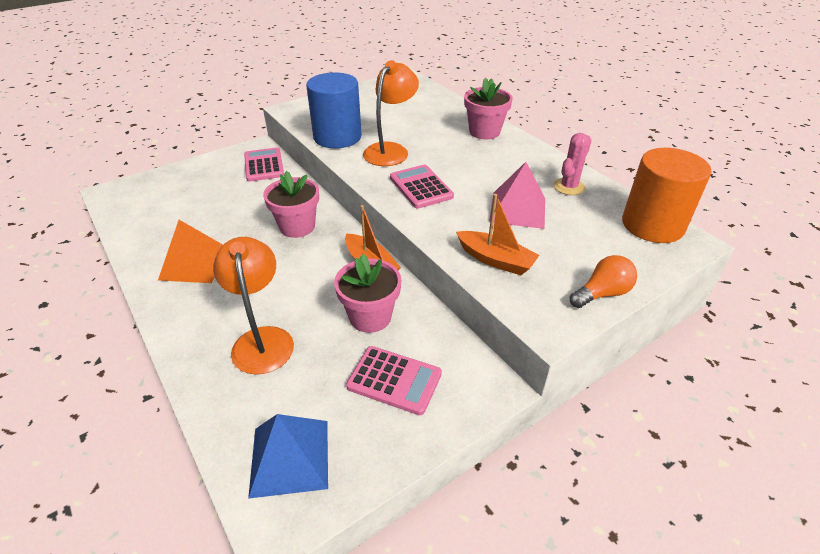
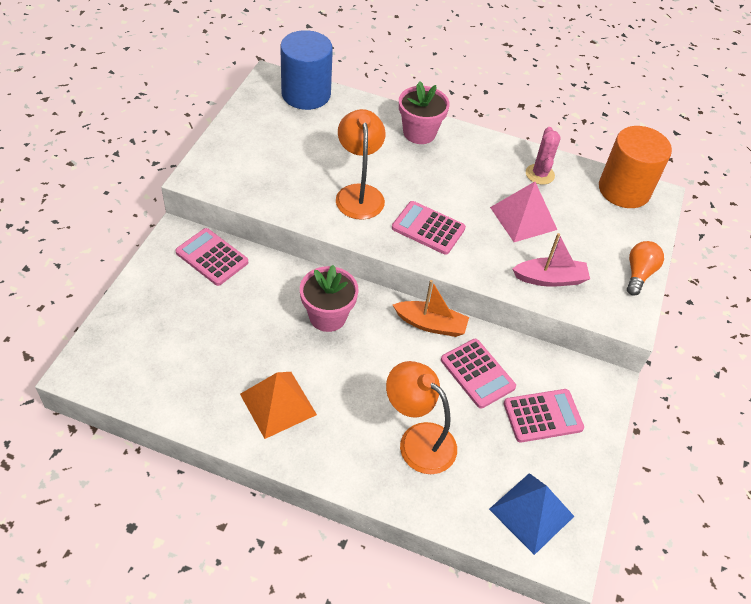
camera: 40 degrees left, 10 degrees up
(337, 137) = (290, 197): blue cylinder -> blue cylinder (306, 94)
(370, 317) = (477, 373): pink flower pot -> pink calculator
(495, 260) = (550, 279): orange boat -> pink boat

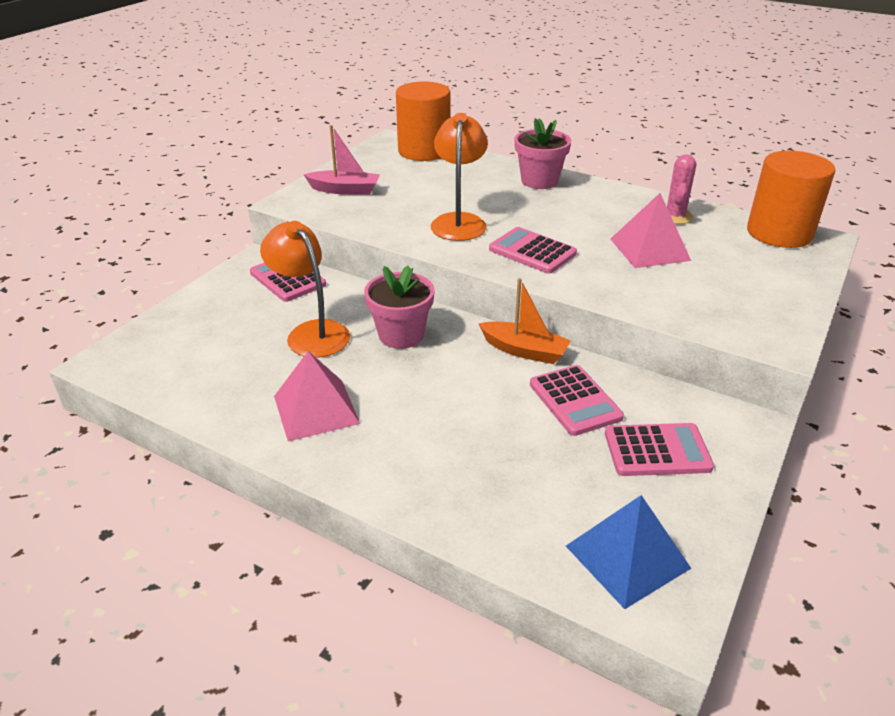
camera: 15 degrees right, 15 degrees down
(278, 404) = (316, 409): orange pyramid -> pink pyramid
(306, 94) = (424, 151): blue cylinder -> orange cylinder
(418, 440) = (483, 460): orange lamp -> orange lamp (311, 332)
(550, 279) = (676, 301): pink boat -> pink boat (345, 190)
(639, 274) = (795, 303): orange light bulb -> none

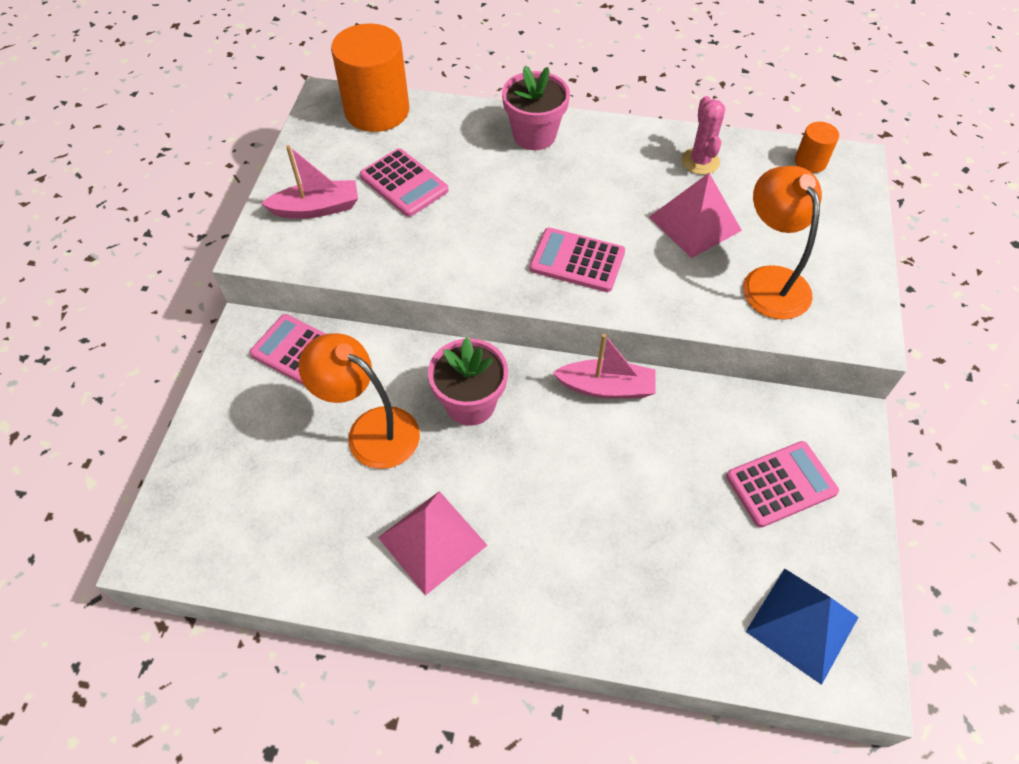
camera: 20 degrees left, 20 degrees up
(459, 221) = (476, 231): orange lamp -> orange lamp (769, 281)
(524, 350) = (606, 387): orange boat -> pink boat
(575, 401) = (683, 443): pink calculator -> pink calculator (404, 183)
(779, 233) = (810, 162): orange cylinder -> orange cylinder, size x0.47

